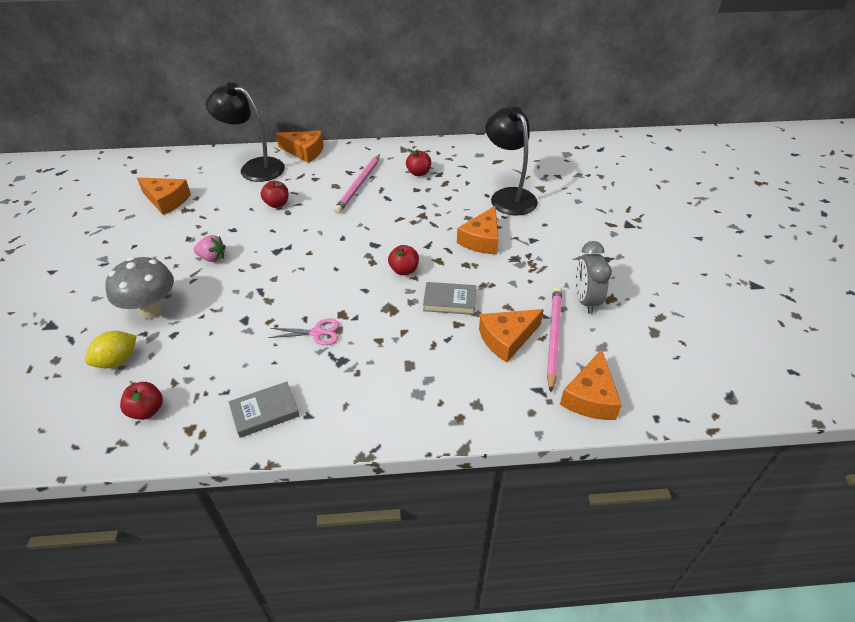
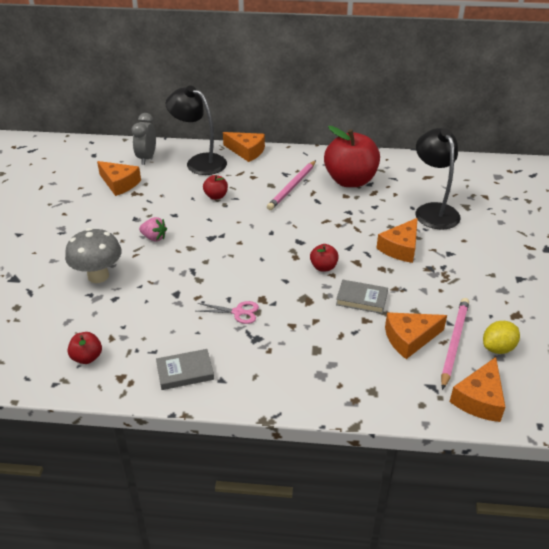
camera: 10 degrees right, 5 degrees down
(117, 361) = (66, 314): yellow lemon -> yellow lemon (498, 348)
(418, 173) = (350, 181): red apple -> red apple, size x2.28
(585, 300) = (491, 314): grey clock -> grey clock (147, 158)

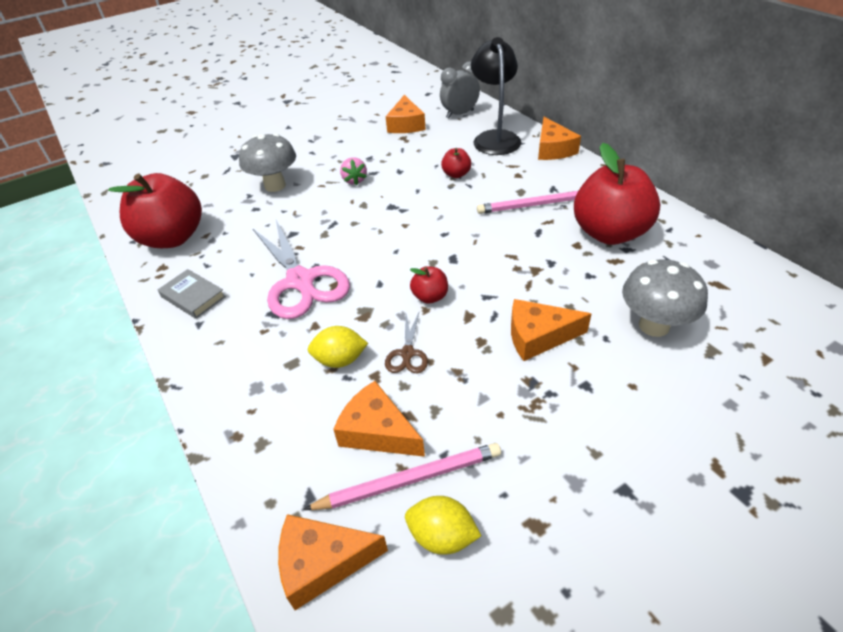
camera: 55 degrees right, 5 degrees up
(87, 357) = (172, 238): red apple -> red apple, size x2.28
(238, 312) = (300, 281): pink scissors -> pink scissors, size x2.19
(337, 328) = (340, 360): none -> yellow lemon
(361, 299) = (407, 353): grey book -> brown scissors
(433, 211) = (654, 325): black lamp -> grey mushroom

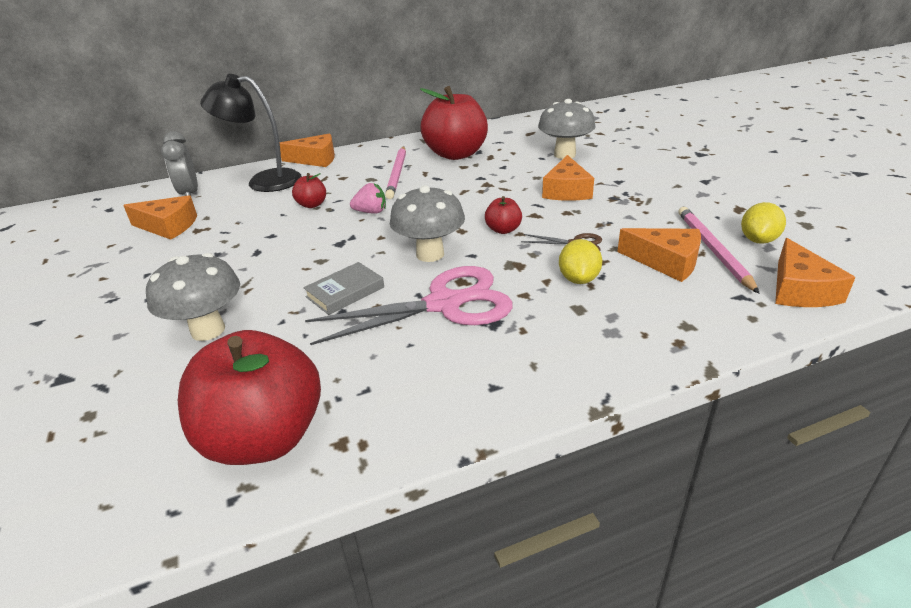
camera: 80 degrees left, 10 degrees down
(193, 297) = (434, 397): grey book -> grey book (345, 292)
(354, 180) = (261, 265): pink strawberry -> pink strawberry (371, 212)
(377, 258) = (430, 254): none -> grey mushroom
(377, 431) = (666, 262): orange cheese -> orange cheese turned 105 degrees counterclockwise

